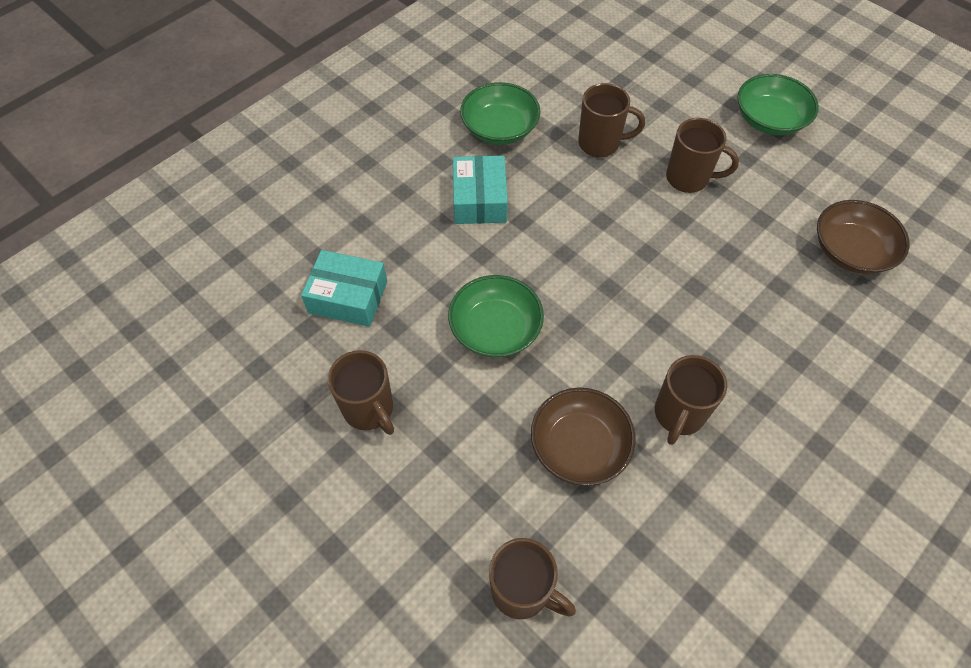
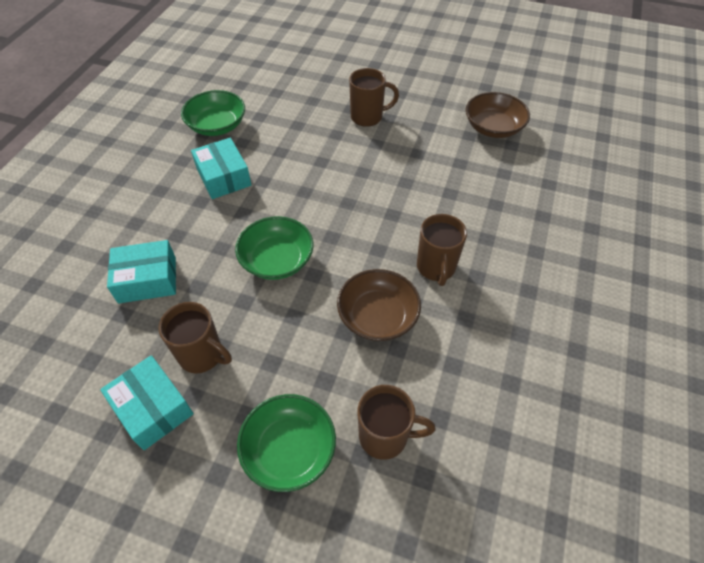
camera: 25 degrees left, 5 degrees down
(298, 447) = (153, 408): none -> turquoise box
(600, 143) = (296, 113): brown mug -> none
(769, 119) = (402, 66): green bowl -> green bowl (289, 450)

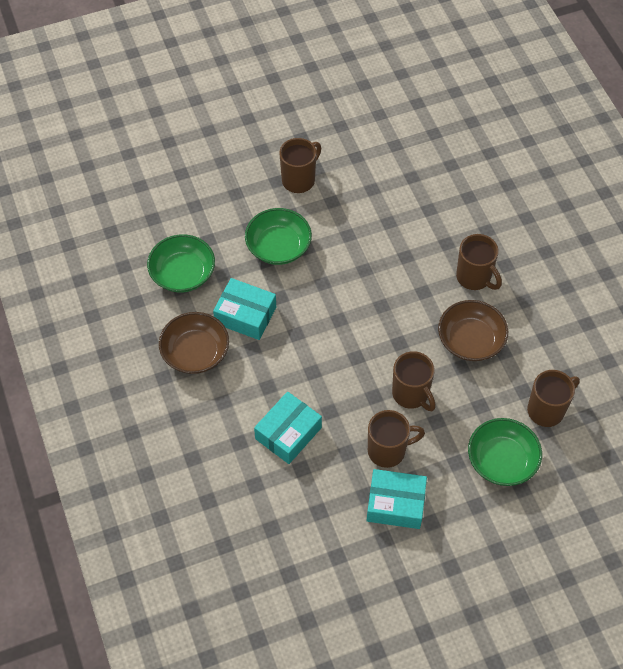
camera: 40 degrees left, 5 degrees up
(276, 323) = (411, 394): none -> brown mug
(277, 260) = (363, 351): green bowl -> green bowl (278, 246)
(493, 127) = (406, 125): brown bowl -> brown bowl (195, 352)

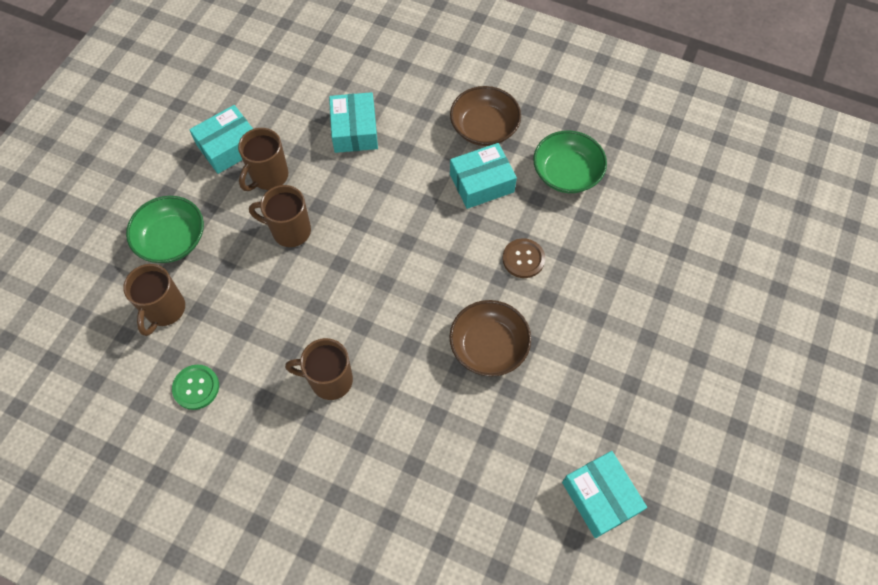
camera: 135 degrees right, 5 degrees up
(278, 246) = (523, 259): green bowl -> brown button
(299, 180) = (580, 337): brown mug -> none
(383, 107) = (600, 497): none -> turquoise box
(470, 340) = (281, 317): brown bowl -> brown bowl (488, 346)
(564, 341) = (196, 387): none -> green button

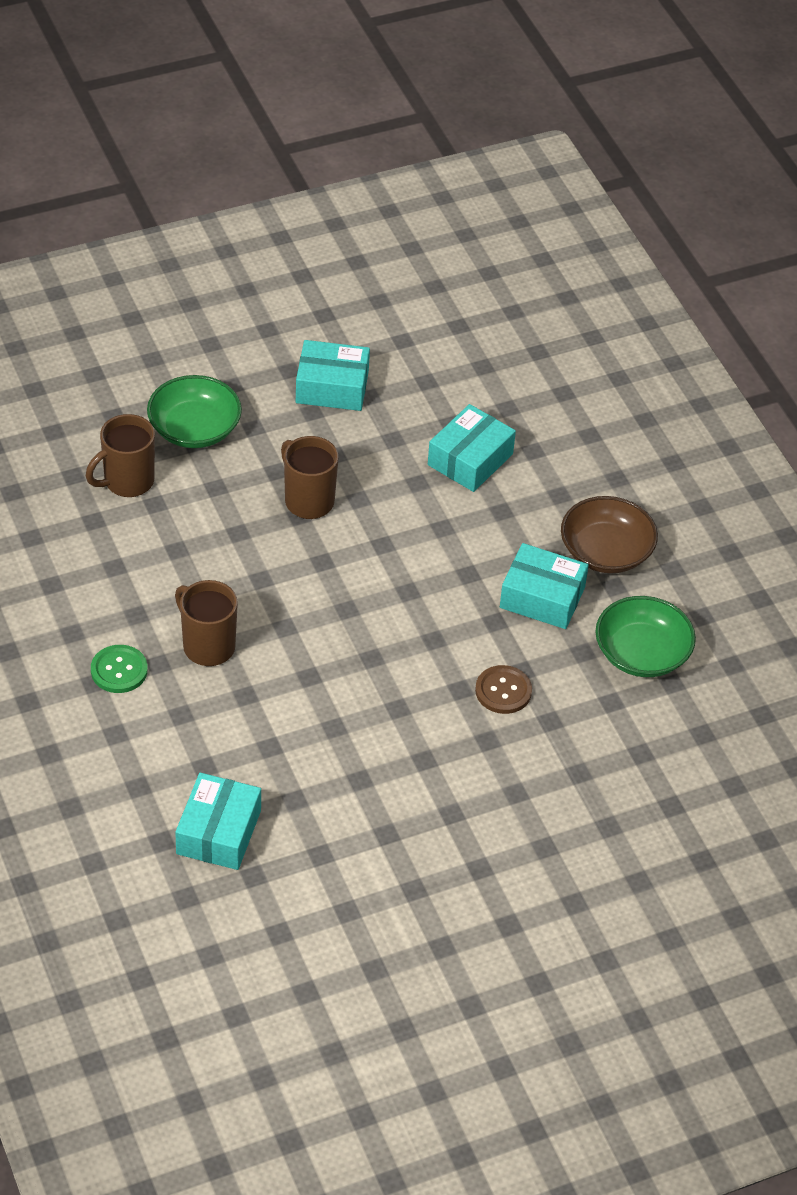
camera: 40 degrees right, 15 degrees down
(196, 387) = (89, 562): green button -> green button (119, 670)
(269, 176) = (340, 440): brown mug -> none
(488, 346) = (382, 733): brown bowl -> none
(600, 497) = (340, 924): turquoise box -> turquoise box (219, 832)

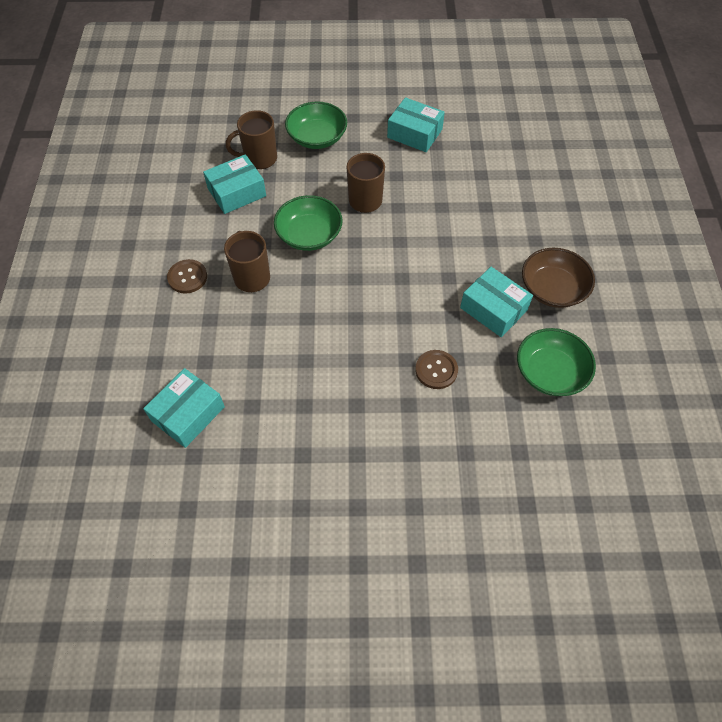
camera: 25 degrees right, 10 degrees up
(119, 670) = (187, 277): green button -> brown button
(256, 569) = (309, 235): none -> green bowl
(470, 459) = (484, 201): turquoise box -> turquoise box (237, 192)

